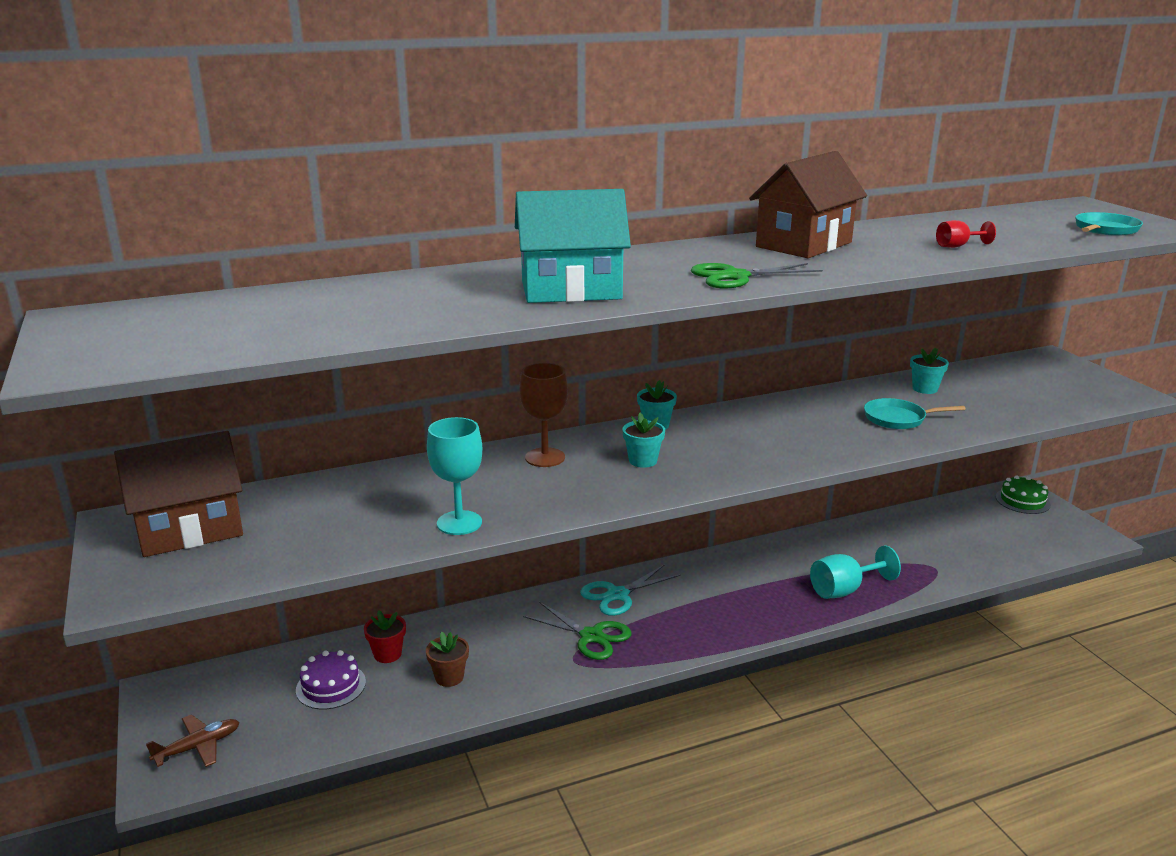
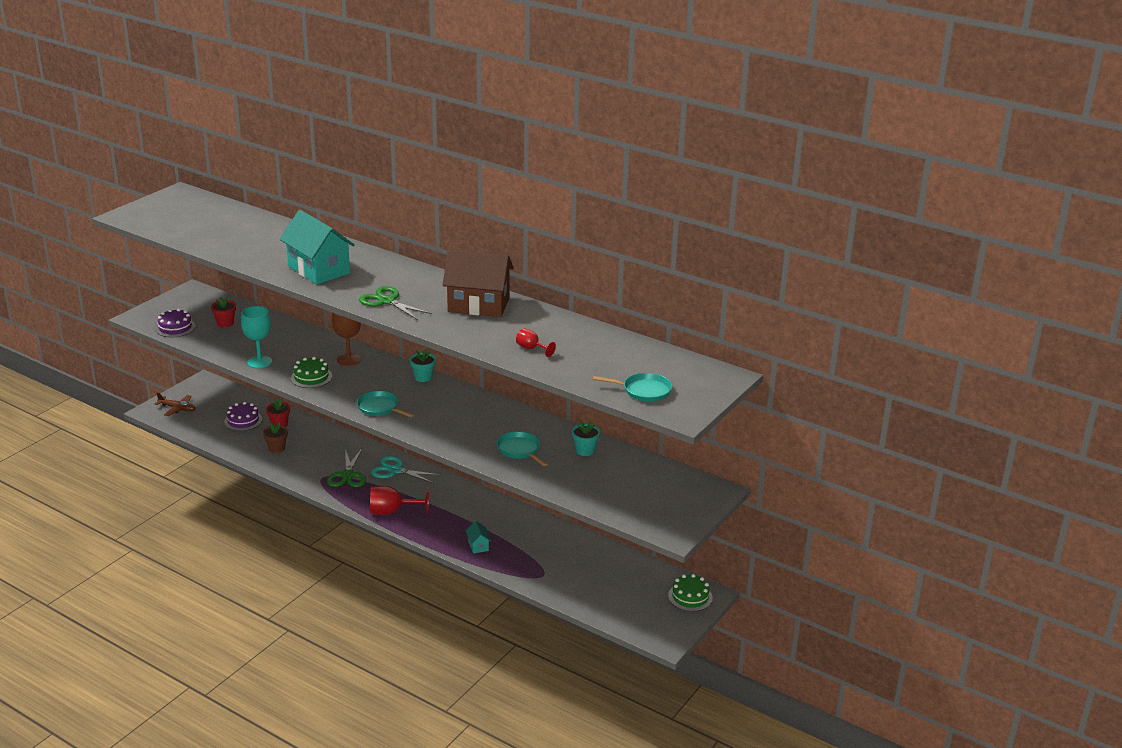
camera: 55 degrees right, 5 degrees up
(190, 529) = (199, 307): brown house -> none
(222, 569) = (175, 327): none -> purple cake
(286, 520) = (225, 323): none -> red flower pot
(561, 495) = (311, 377): none -> green cake
(643, 461) = (372, 386): turquoise flower pot -> none
(708, 470) = (380, 408): none -> turquoise pan
(715, 628) = (392, 511): none -> red goblet
(844, 590) = (478, 546): turquoise goblet -> turquoise house

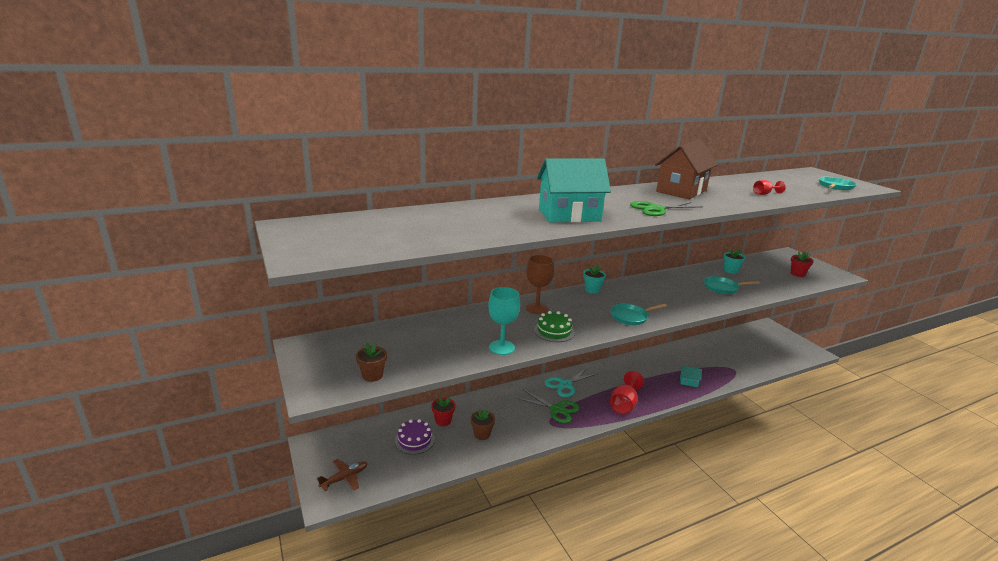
camera: 60 degrees left, 5 degrees down
(175, 327) = (372, 375): purple cake -> brown flower pot
(225, 323) = (400, 345): red flower pot -> red flower pot (797, 274)
(690, 597) = (770, 331): green cake -> none

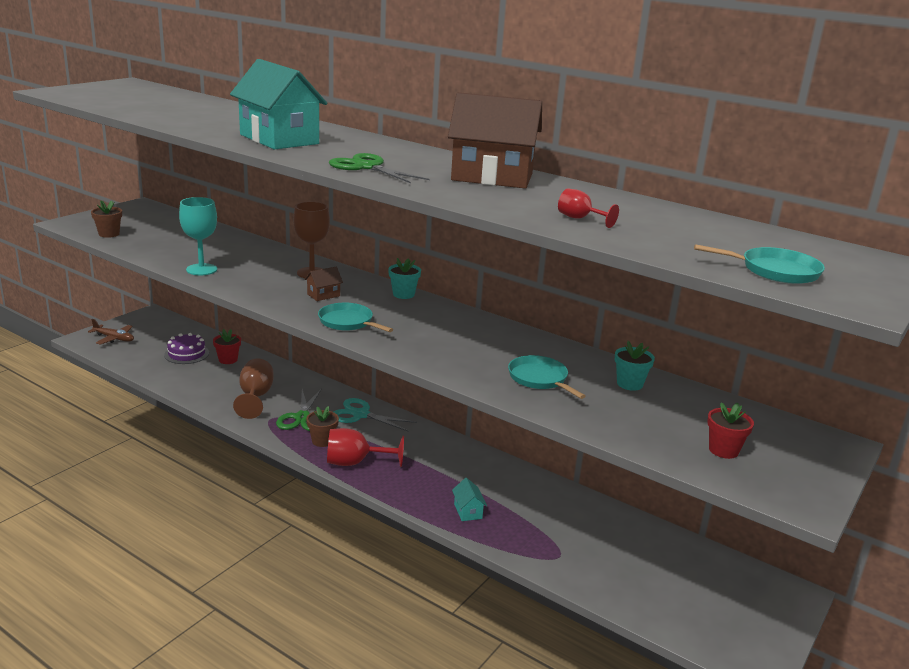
camera: 60 degrees right, 0 degrees up
(482, 434) = (220, 384): brown flower pot -> brown flower pot (322, 441)
(514, 422) = (255, 397): none -> brown goblet
(554, 331) = (263, 287): green cake -> none
(580, 314) = (323, 295): none -> brown house

